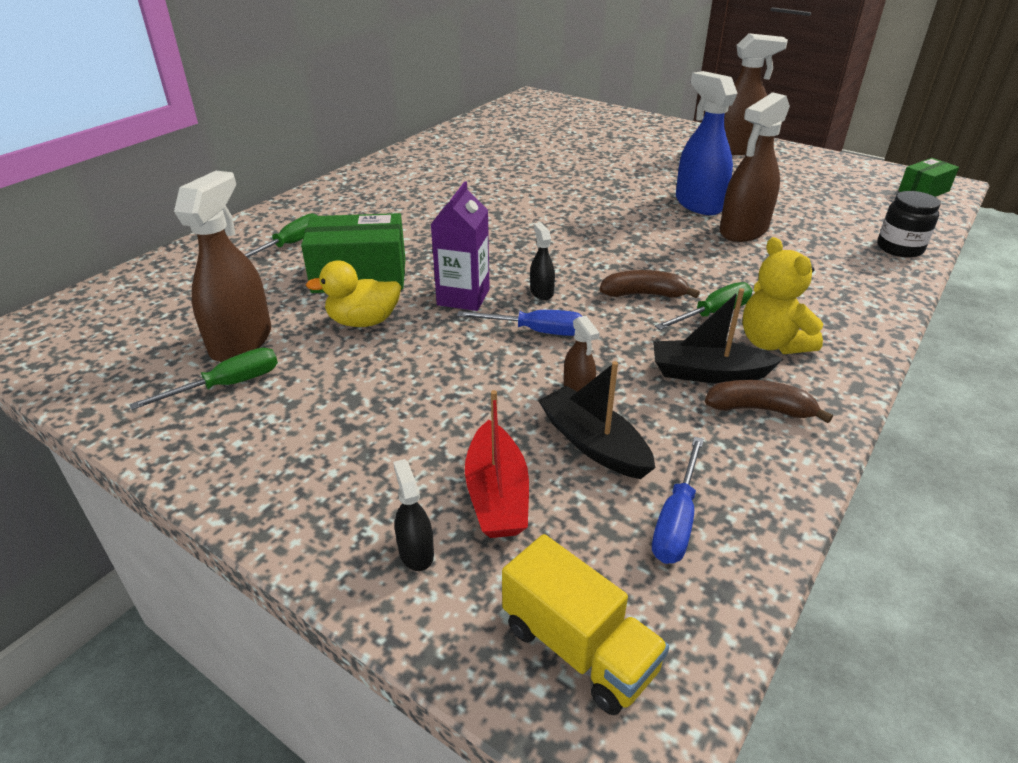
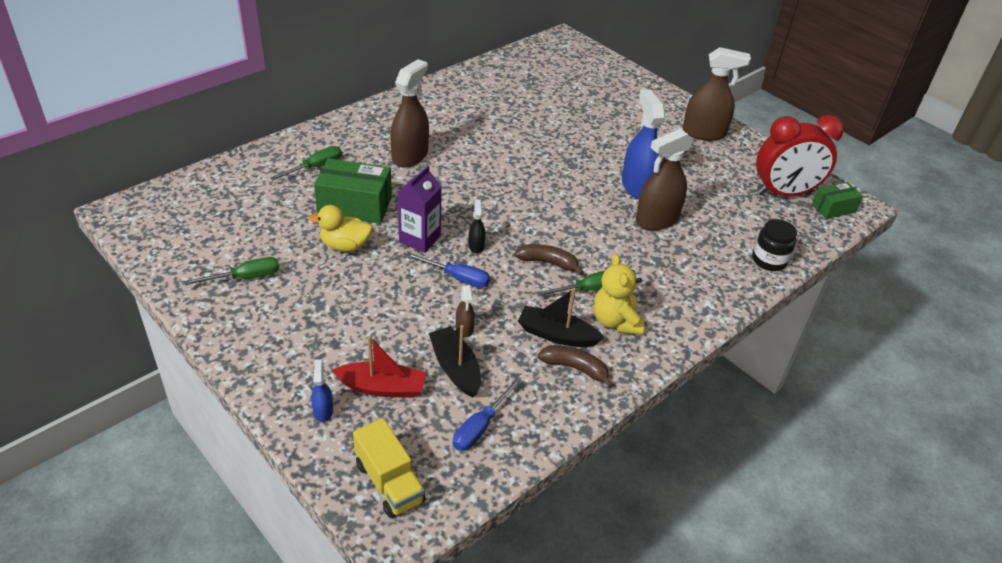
camera: 10 degrees right, 5 degrees up
(241, 341) = (262, 245): brown spray bottle -> brown spray bottle (410, 156)
(416, 552) = (323, 411): black spray bottle -> blue spray bottle
(497, 494) = (382, 387): red boat -> red boat turned 90 degrees counterclockwise
(861, 186) = (784, 193): none -> red clock

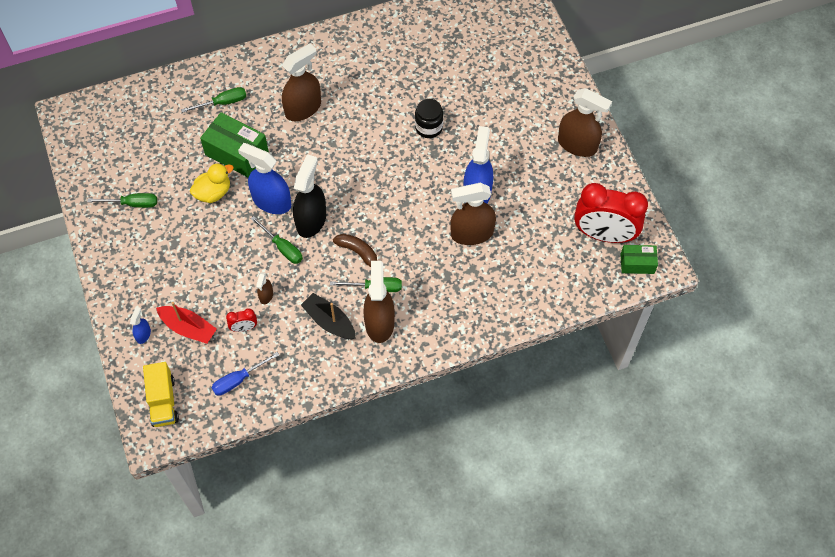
camera: 25 degrees right, 20 degrees up
(345, 246) = (213, 193): yellow duck -> yellow duck turned 120 degrees clockwise
(420, 239) = (271, 201): purple carton -> blue spray bottle
(455, 368) = (244, 328): black boat -> red clock
(457, 278) = (282, 247): blue screwdriver -> green screwdriver
(476, 246) = (311, 220): black spray bottle -> black spray bottle, size x2.15
(575, 368) = (327, 354): brown banana -> none
(615, 321) = (379, 323): yellow teddy bear -> brown spray bottle
(769, 260) = (540, 302): black jar -> black jar (428, 127)

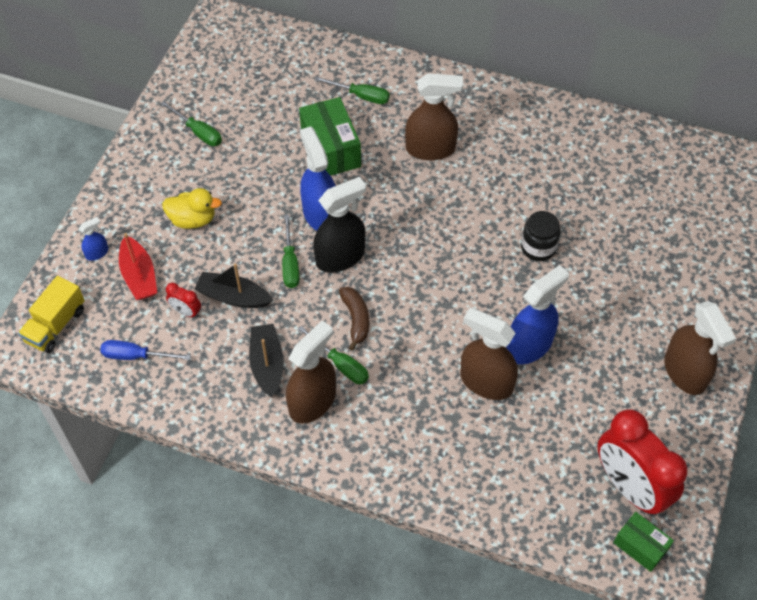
camera: 40 degrees right, 5 degrees down
(213, 193) = (276, 170): yellow duck -> yellow duck (193, 219)
(266, 295) = (233, 297): brown spray bottle -> black boat

